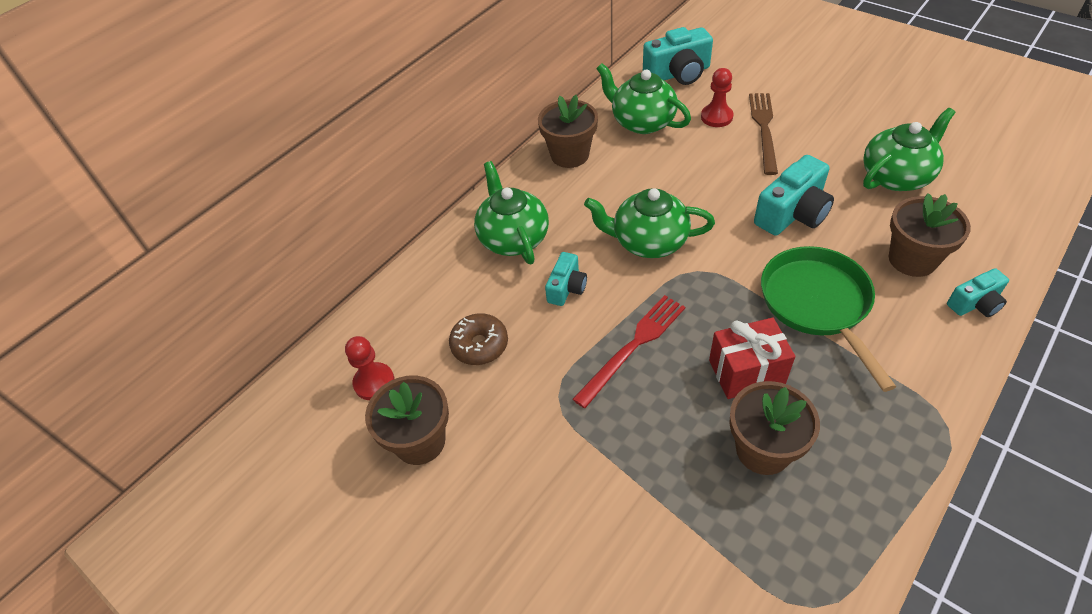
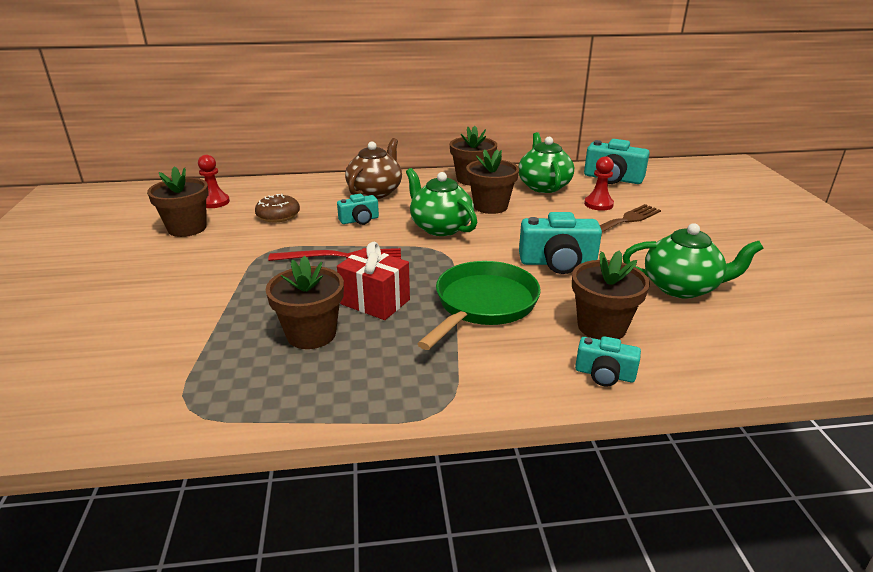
camera: 40 degrees right, 20 degrees down
(513, 238) = (375, 192): green teapot -> brown teapot
(643, 182) = (490, 206): none -> brown flower pot

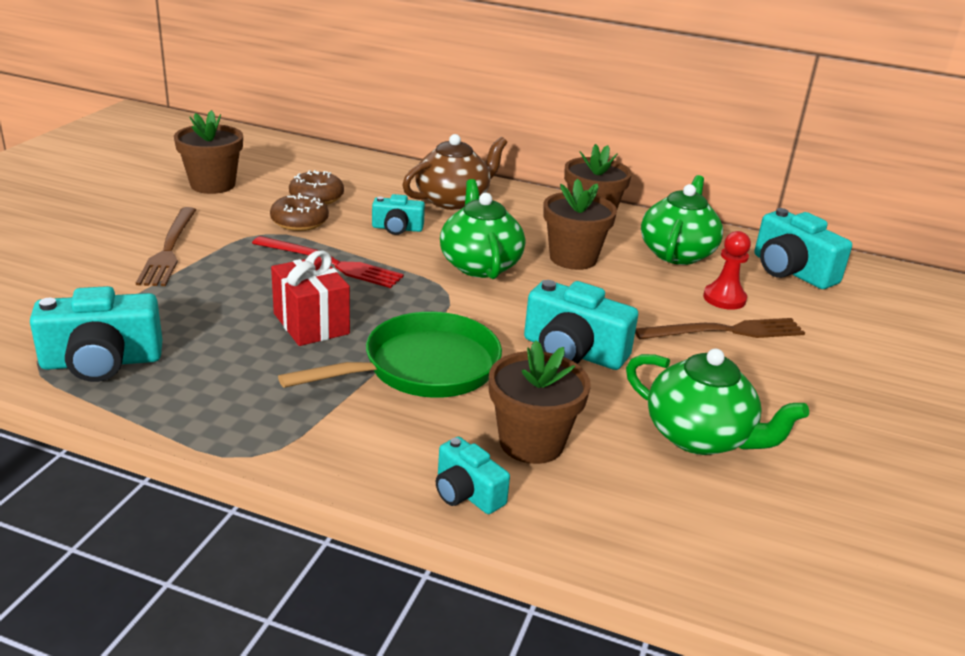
camera: 25 degrees right, 0 degrees up
(205, 284) = (169, 249): none -> brown fork
(215, 202) = (268, 163): red pawn -> none
(246, 387) = (102, 362): none -> turquoise camera
(285, 235) = (299, 222): none -> brown donut
(311, 334) = (212, 334): brown flower pot -> none

